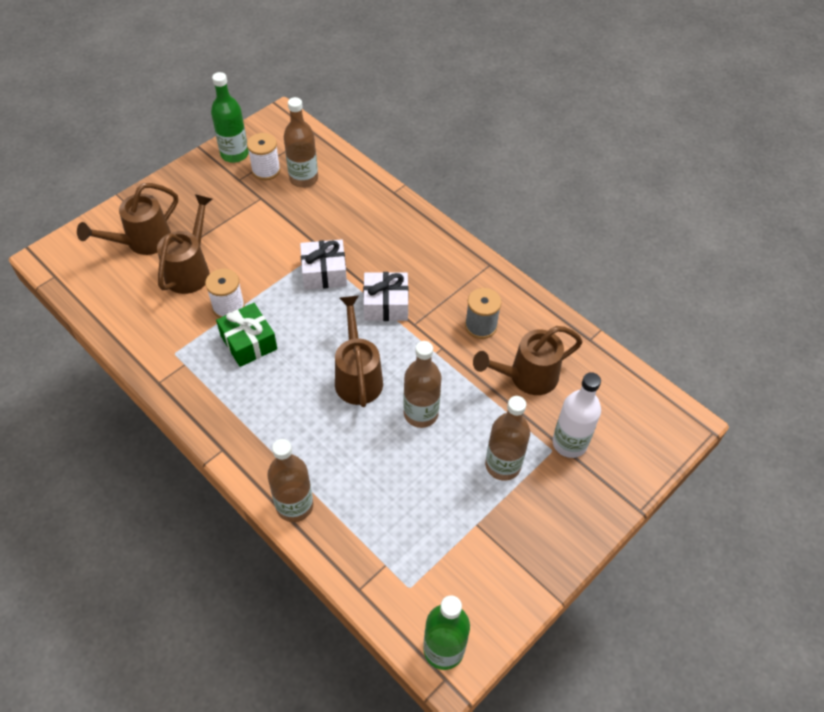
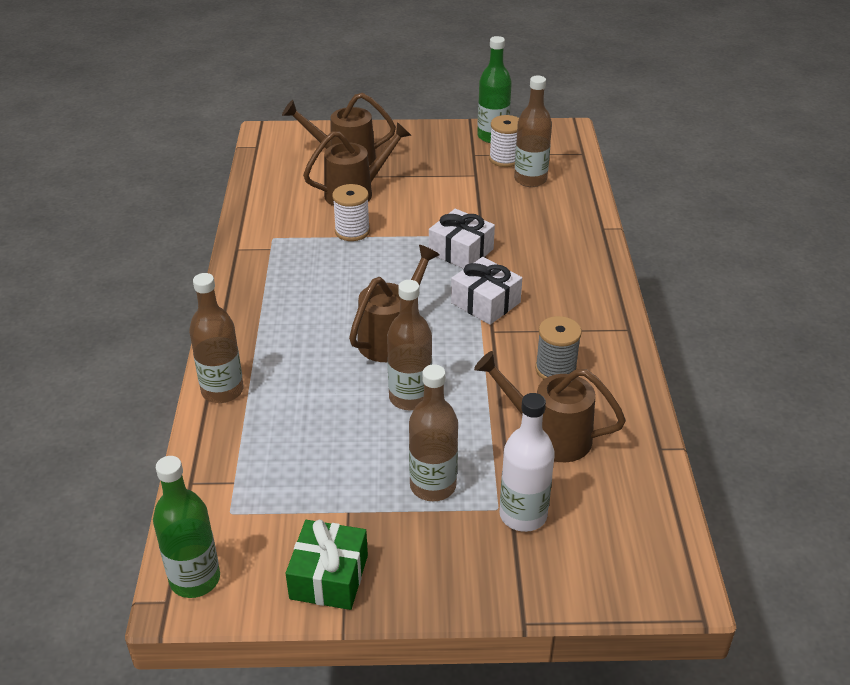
camera: 45 degrees right, 15 degrees down
(249, 342) = (336, 263): green gift -> green gift (329, 577)

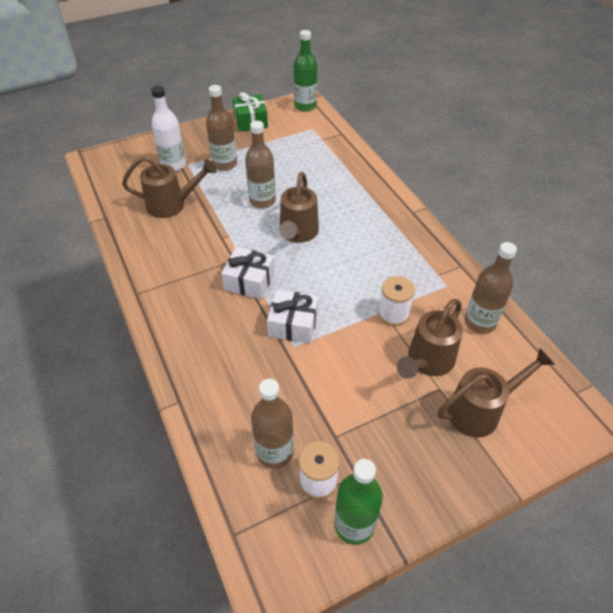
camera: 155 degrees right, 10 degrees up
(222, 391) = (368, 173): brown bottle -> brown bottle (480, 322)
(555, 369) = (180, 245): grey spool -> none

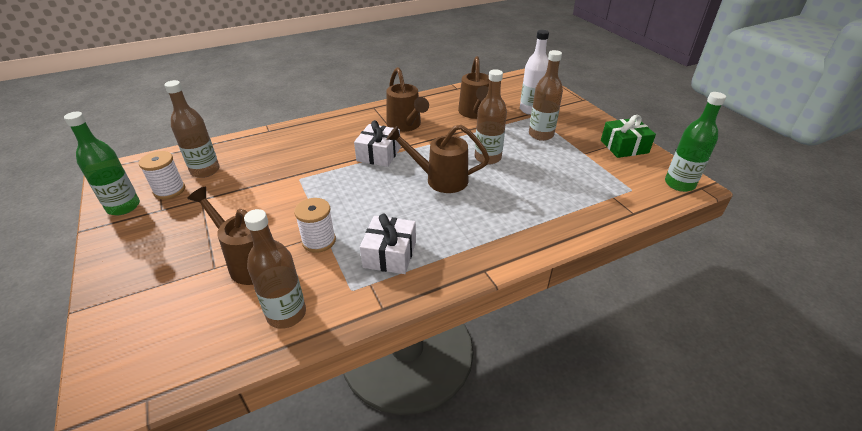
camera: 90 degrees right, 10 degrees down
(293, 324) = (323, 178): white gift -> white gift (390, 254)
(480, 410) = (173, 296): brown watering can -> brown watering can (405, 125)

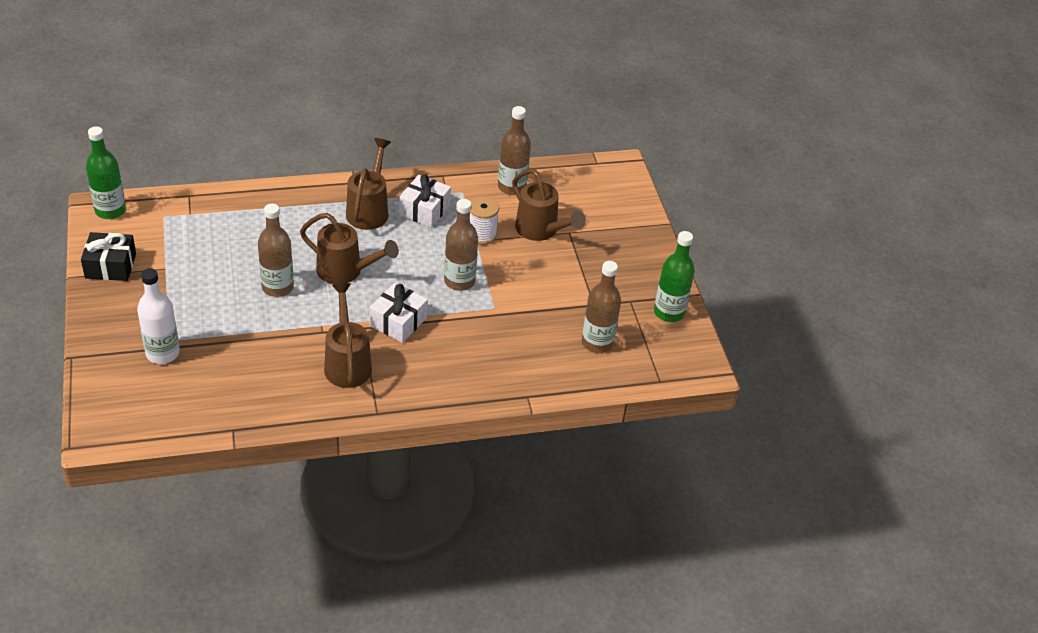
camera: 170 degrees left, 5 degrees up
(169, 190) = (629, 323): white spool -> none
(475, 113) = (242, 365): brown watering can -> brown watering can (369, 210)
(541, 135) = (189, 306): brown bottle -> brown bottle (459, 281)
(624, 147) = (110, 266): green gift -> black gift

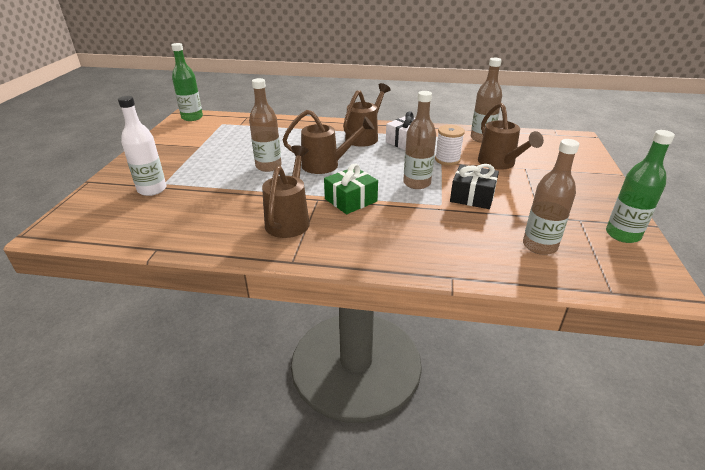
camera: 25 degrees right, 10 degrees down
(110, 266) = (166, 141): black gift -> black gift (472, 196)
(345, 271) = (326, 165): brown watering can -> brown watering can turned 45 degrees counterclockwise
(398, 321) = (351, 200): white gift -> green gift

